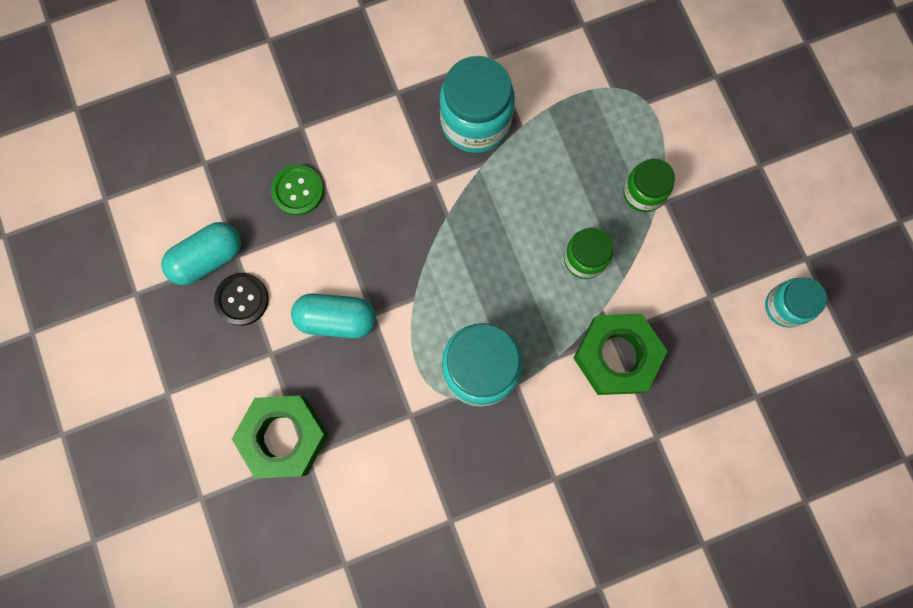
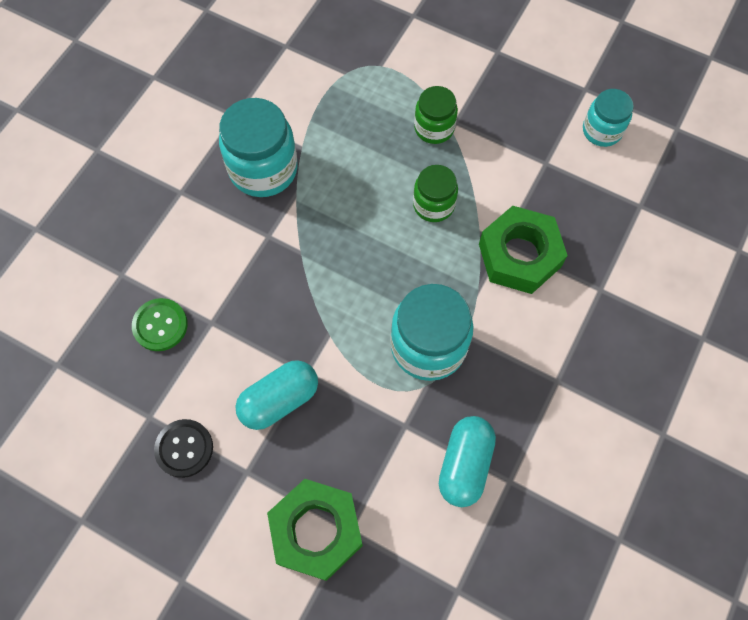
camera: 40 degrees left, 10 degrees down
(208, 258) = (125, 439): turquoise capsule -> turquoise capsule (464, 464)

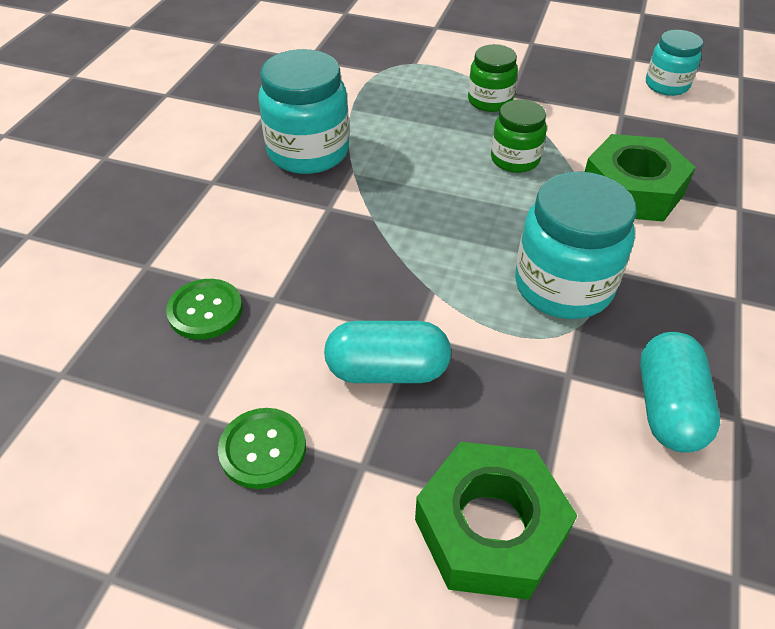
camera: 10 degrees left, 20 degrees down
(184, 448) = (263, 449): black button -> green button
(279, 400) = (387, 370): turquoise capsule -> turquoise capsule turned 45 degrees clockwise

